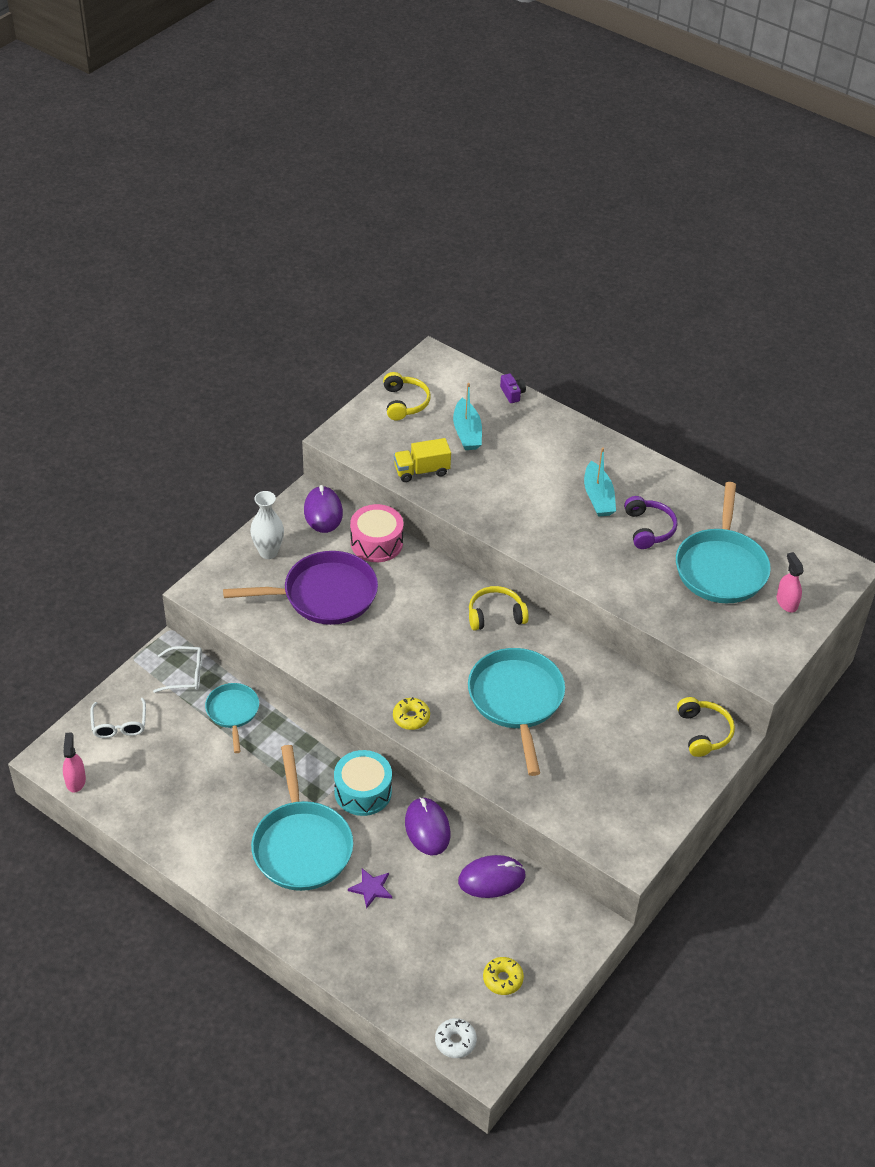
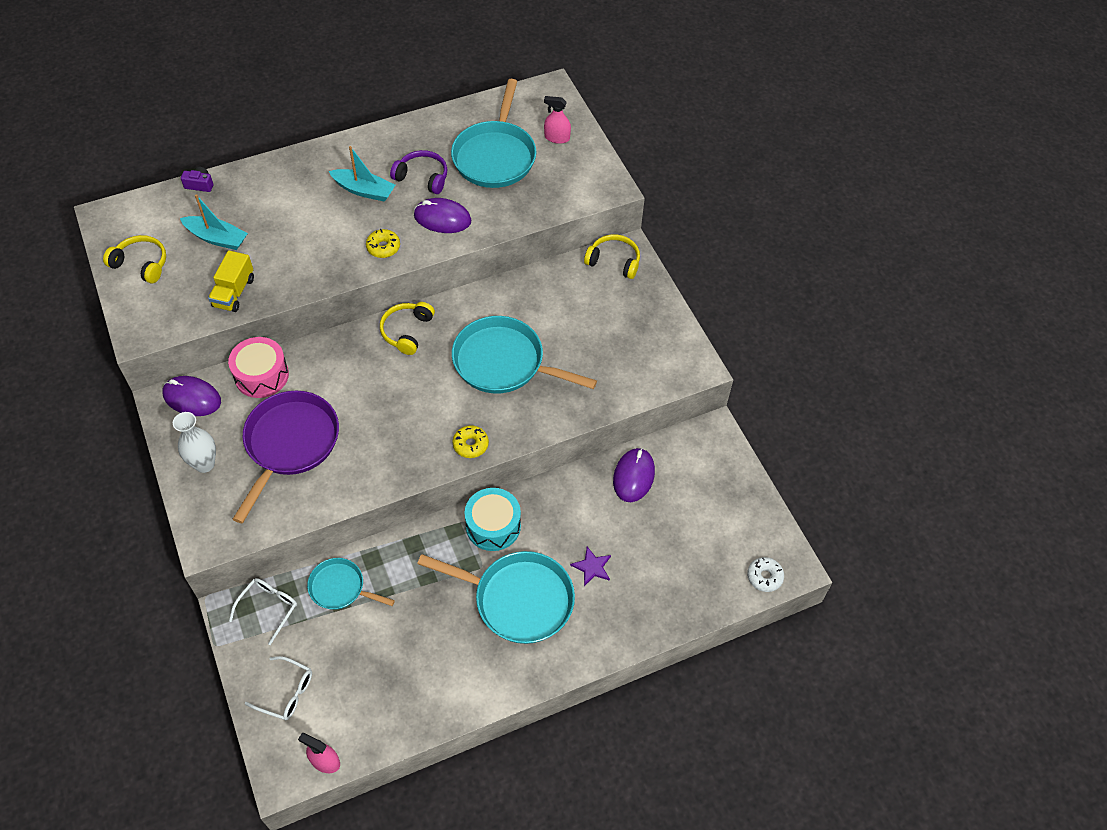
camera: 60 degrees left, 10 degrees up
(427, 828) = (559, 497): purple mouse -> purple mouse (442, 218)
(502, 979) = (727, 516): yellow donut -> yellow donut (383, 247)
(721, 567) = (495, 156): turquoise pan -> turquoise pan turned 60 degrees clockwise

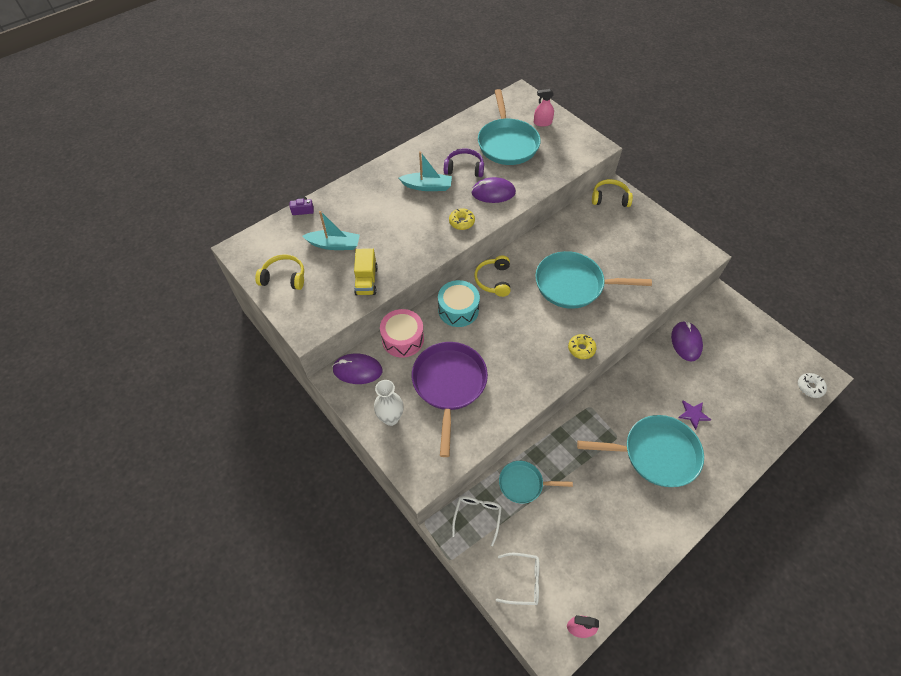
camera: 15 degrees left, 0 degrees up
(493, 526) = (610, 404): turquoise drum -> turquoise drum (458, 310)

